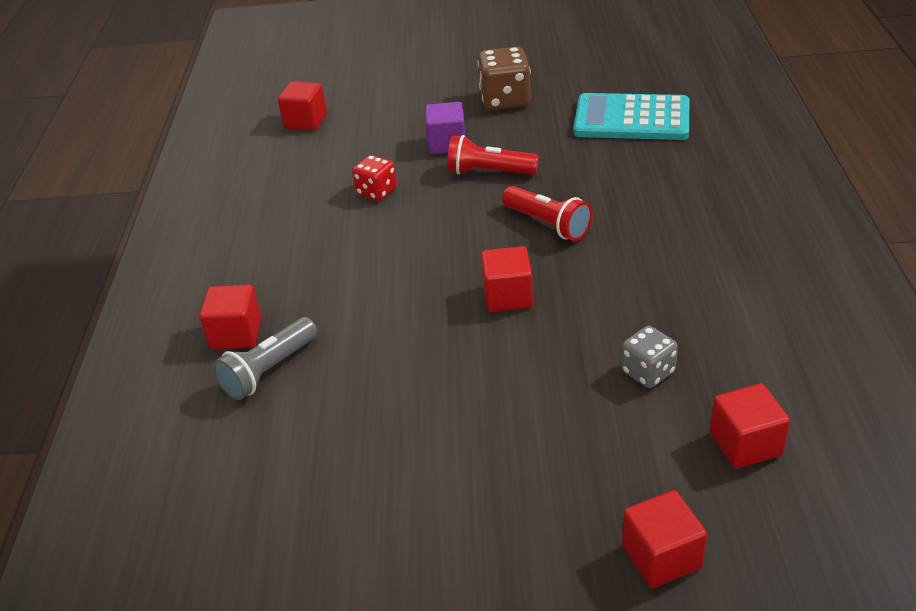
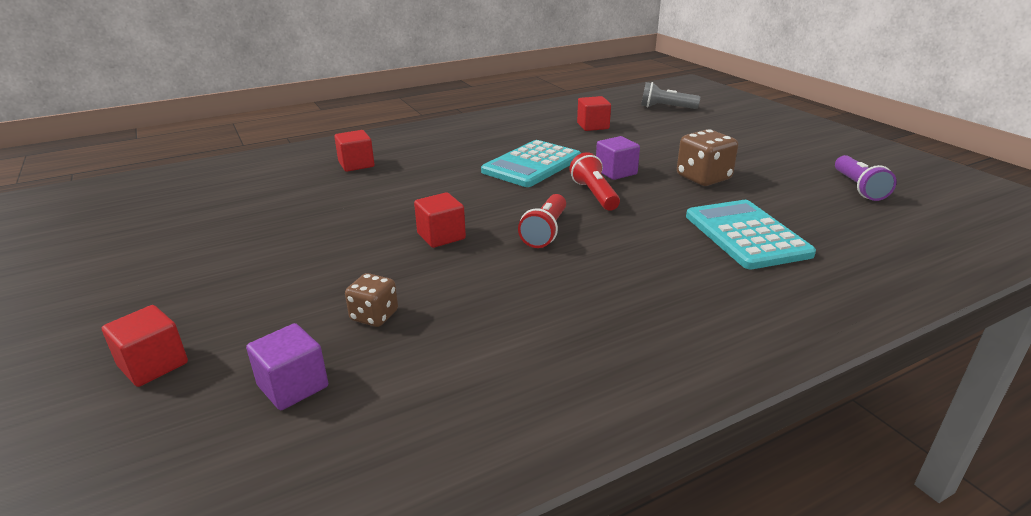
camera: 60 degrees right, 10 degrees down
(269, 370) = (326, 181): grey flashlight -> grey flashlight (666, 108)
(377, 192) = (532, 165): red dice -> turquoise calculator
(588, 36) = (858, 188): none -> purple flashlight
(648, 372) = (374, 316): grey dice -> brown dice
(745, 444) = (293, 386): red cube -> purple cube

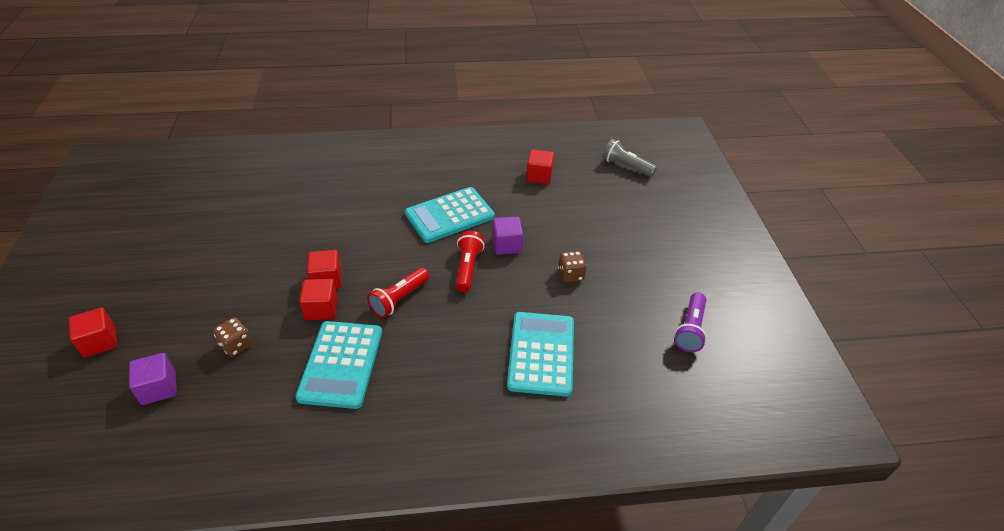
camera: 20 degrees right, 15 degrees up
(356, 164) = (324, 176): red cube -> red cube (321, 309)
(534, 297) = (341, 364): none -> turquoise calculator
(703, 178) = (570, 274): brown dice -> brown dice, size x0.62

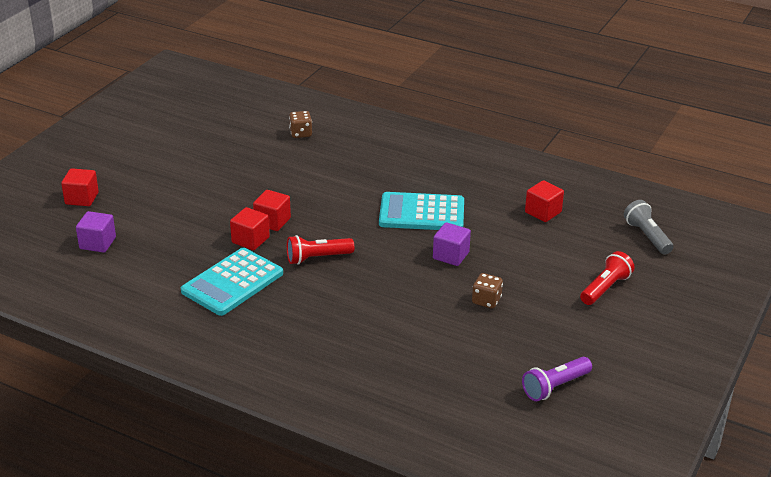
camera: 35 degrees right, 10 degrees down
(236, 345) = (169, 238): brown dice -> brown dice (300, 133)
(468, 268) = (397, 259): red flashlight -> red flashlight (605, 288)
(541, 353) = (397, 344): turquoise calculator -> none

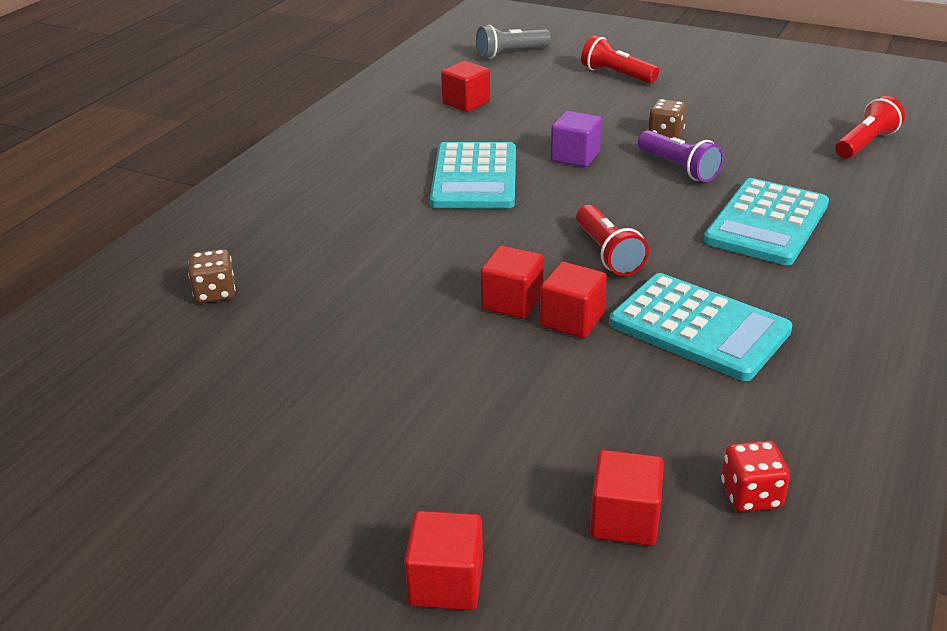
camera: 90 degrees left, 0 degrees up
(97, 243) = (624, 520): purple cube -> red cube
(98, 280) = (751, 495): none -> red dice
(345, 328) = (767, 223): none -> turquoise calculator
(468, 405) = (865, 144): none -> red flashlight
(555, 387) = (803, 101): purple flashlight -> purple flashlight (678, 168)

